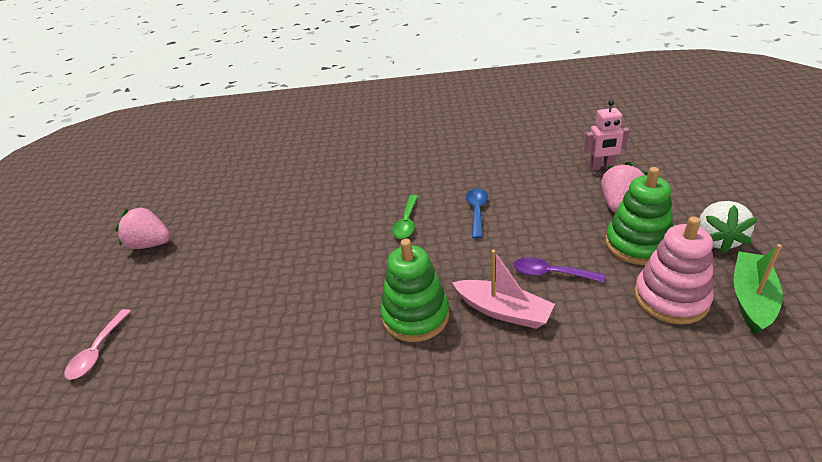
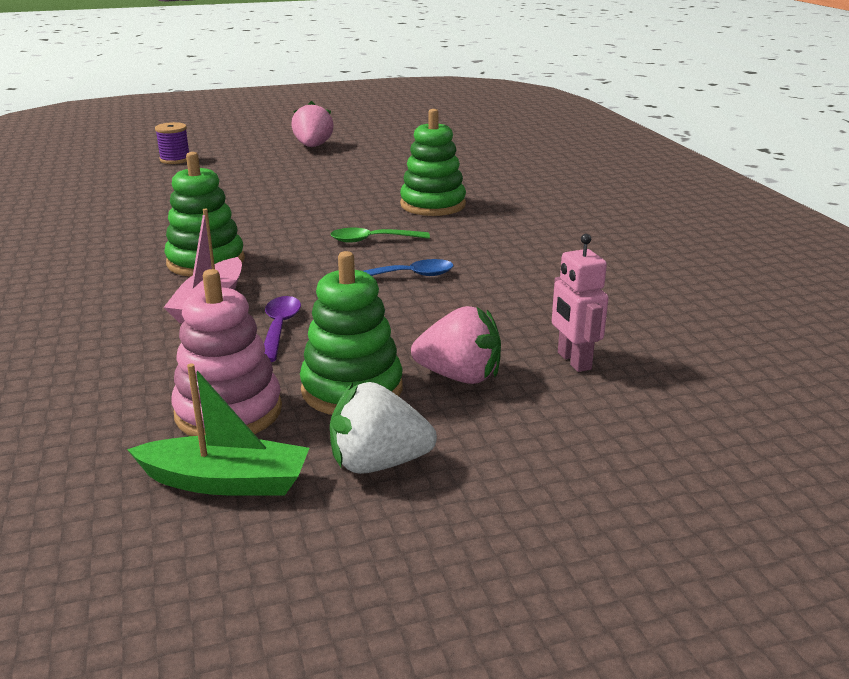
camera: 70 degrees right, 10 degrees down
(98, 351) = (175, 160): pink spoon -> purple spool
(350, 190) = (433, 205): none -> green stacking toy

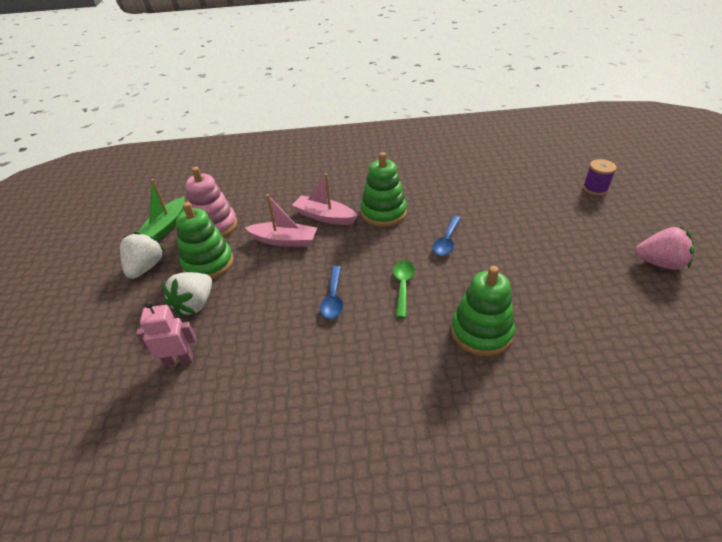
camera: 105 degrees right, 15 degrees up
(279, 222) = (446, 241): none -> blue spoon
(279, 328) = (284, 240): purple spoon -> pink boat
(459, 376) = (195, 304): pink strawberry -> white strawberry

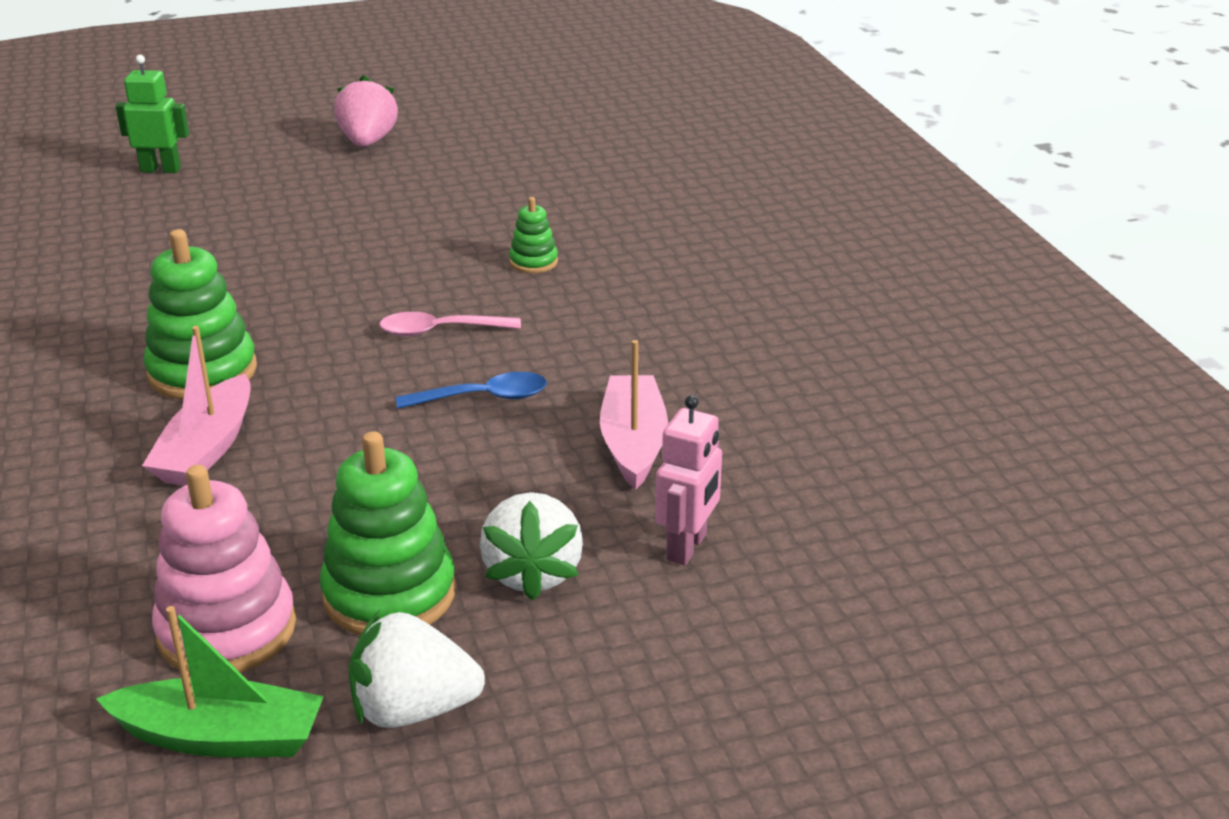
camera: 105 degrees left, 10 degrees down
(179, 360) = (687, 547): pink robot -> pink robot turned 135 degrees counterclockwise
(195, 304) = (533, 573): white strawberry -> white strawberry turned 75 degrees clockwise
(284, 240) = (300, 491): pink boat -> pink boat (633, 443)
(403, 286) = (440, 331): green spoon -> pink spoon
(446, 241) = (309, 297): blue spoon -> none
(481, 332) = (533, 262): green stacking toy -> green stacking toy, size x0.51
(595, 189) = (161, 169): purple spool -> green robot

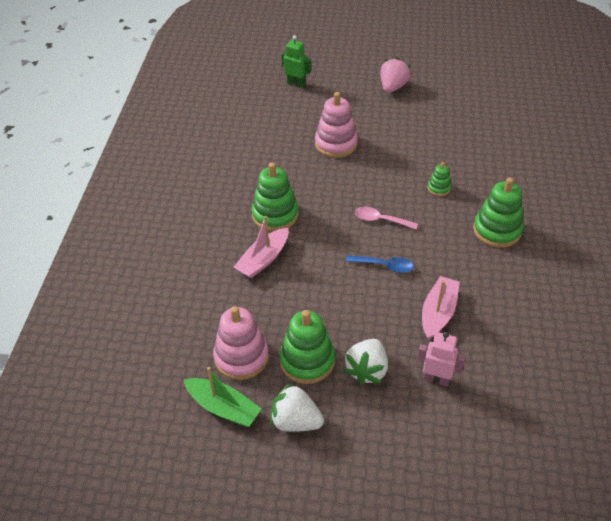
camera: 25 degrees right, 15 degrees up
(289, 239) = (336, 144): none -> pink stacking toy
(678, 298) = (497, 230): none -> green stacking toy
(687, 547) = (436, 379): pink robot -> pink robot turned 120 degrees counterclockwise

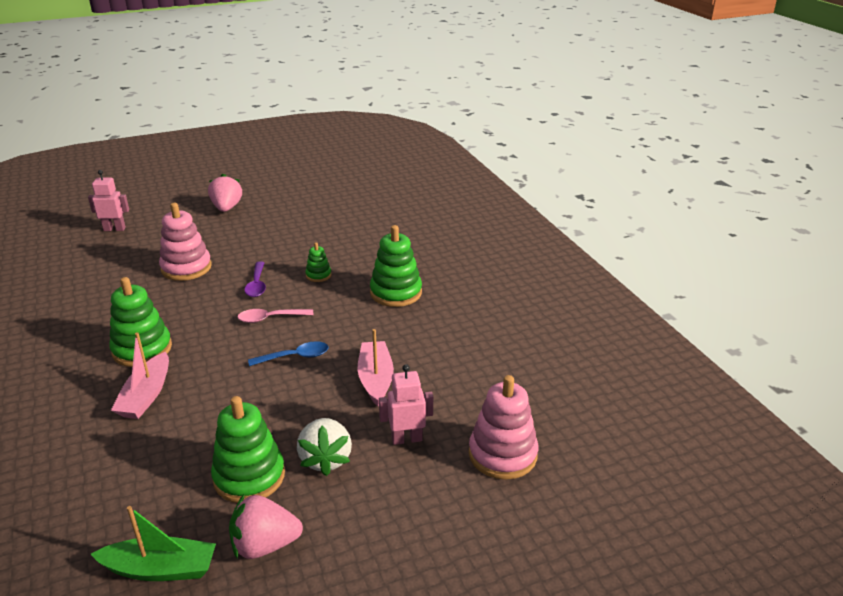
camera: 30 degrees left, 15 degrees down
(241, 357) = (161, 504): pink stacking toy -> pink stacking toy (502, 454)
(295, 421) = (265, 545): white strawberry -> pink strawberry
(296, 84) = (114, 229): green robot -> pink robot
(384, 181) = (257, 285): none -> purple spoon

